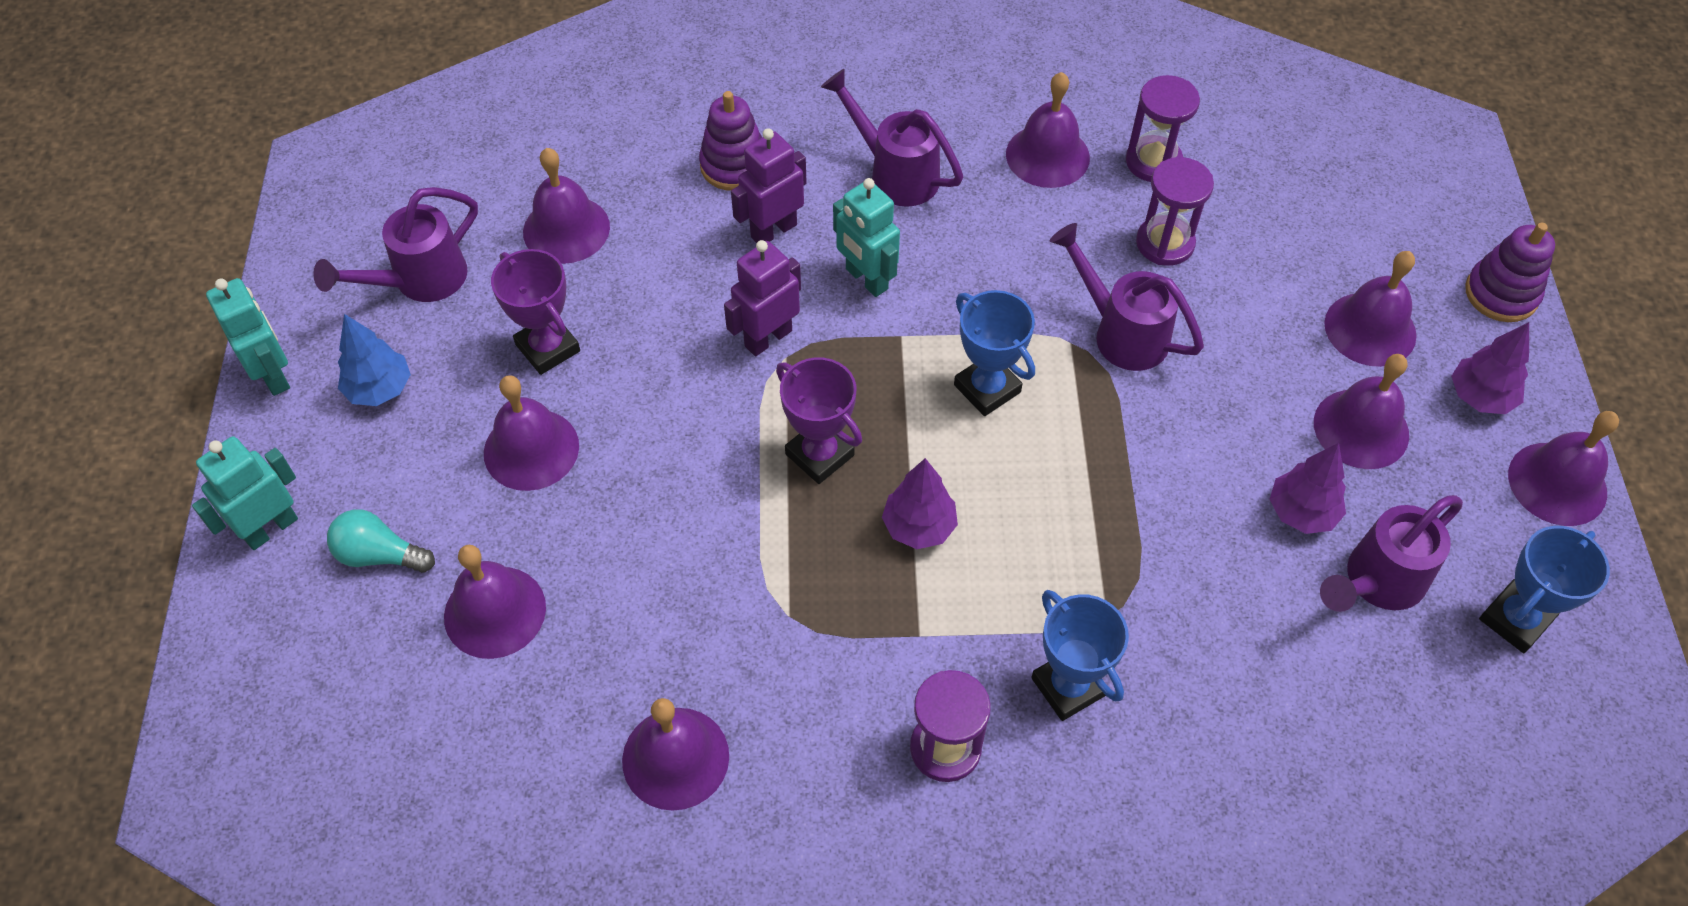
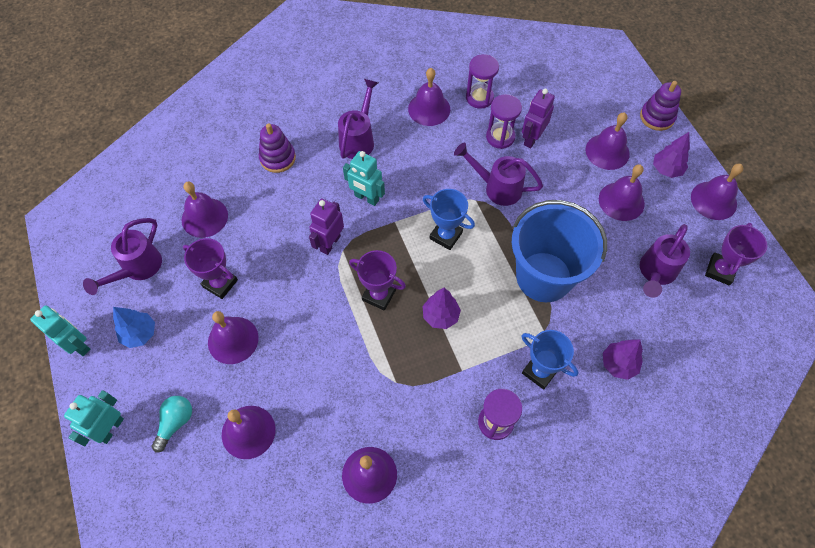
camera: 20 degrees left, 5 degrees up
(379, 555) = (175, 422): turquoise light bulb -> turquoise light bulb turned 120 degrees clockwise
(773, 230) = (311, 186): purple robot -> purple robot (532, 138)
(894, 173) = (359, 139): purple watering can -> purple watering can turned 90 degrees clockwise
(1146, 519) = (544, 277): none -> blue bucket
(1301, 512) = (610, 250): purple tree -> purple tree (618, 364)
(1515, 619) = (720, 270): blue trophy -> purple trophy

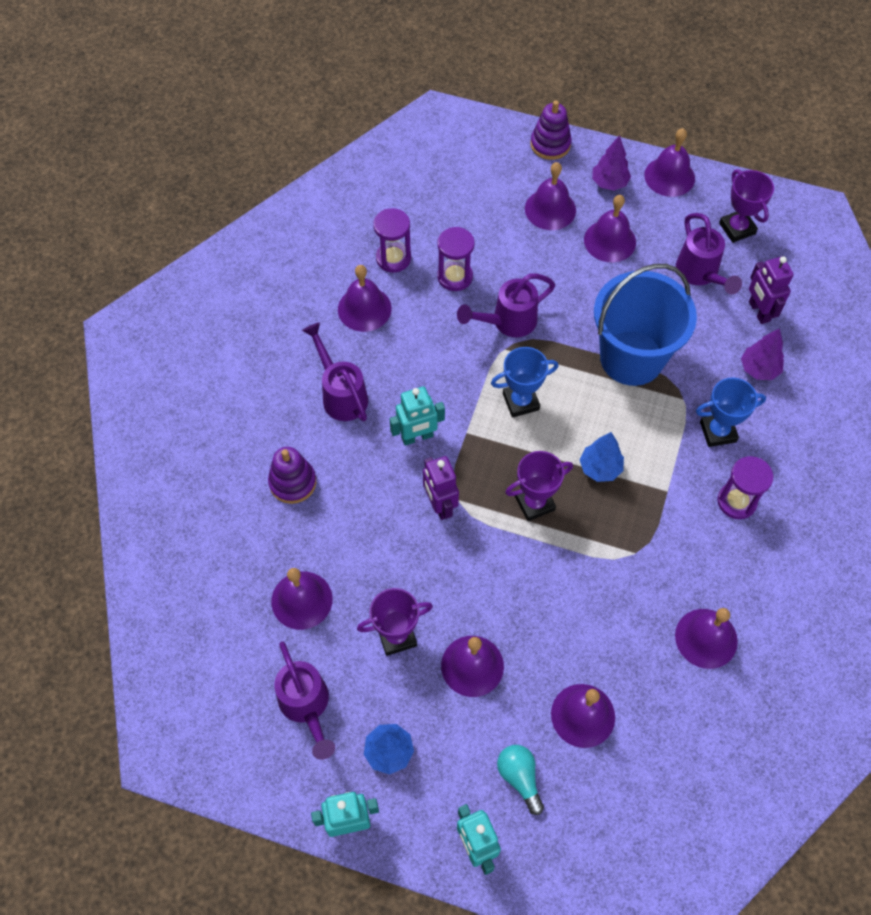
camera: 50 degrees left, 0 degrees up
(440, 316) = (600, 468): purple tree -> blue tree
(532, 138) = (481, 254): purple robot -> purple robot (758, 311)

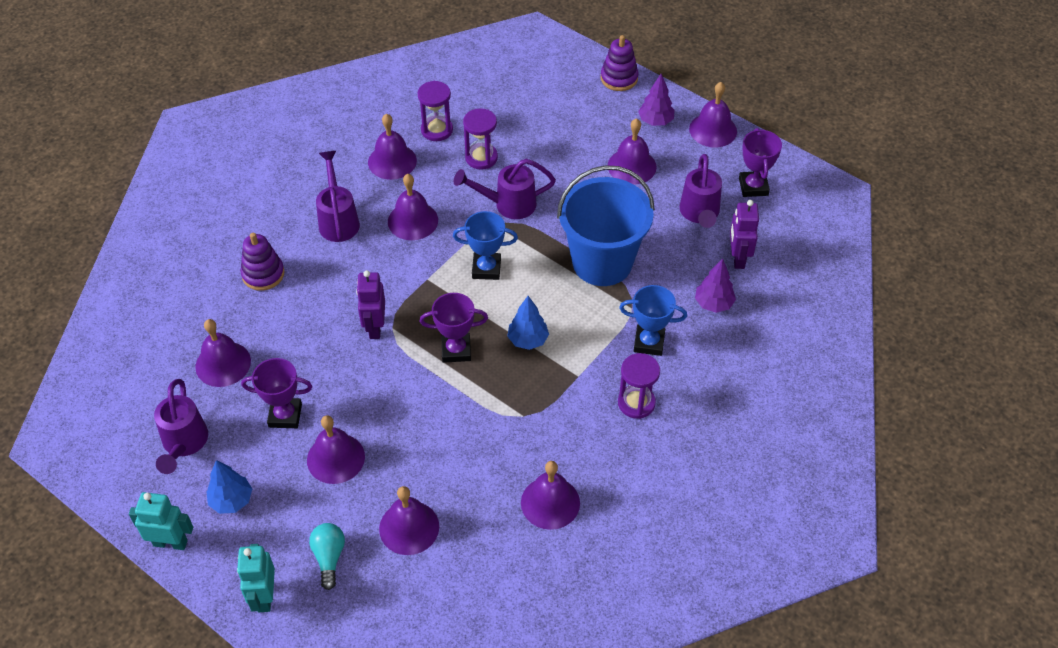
camera: 20 degrees right, 10 degrees down
(417, 437) = (384, 270): turquoise robot -> none
(550, 209) = (592, 128): purple bell -> purple bell (413, 221)

